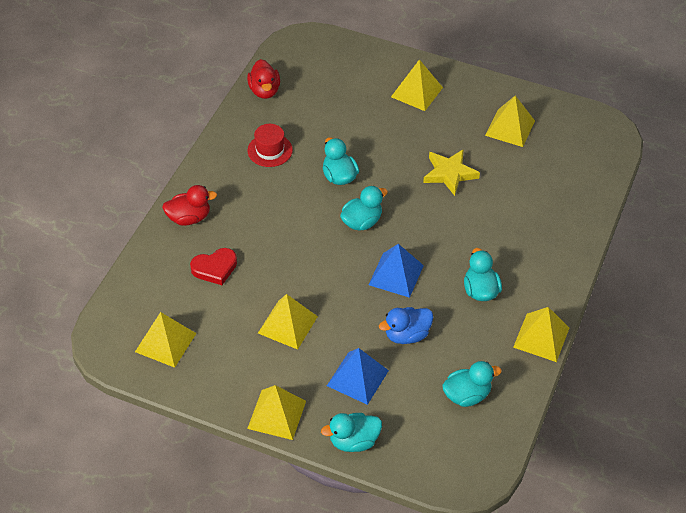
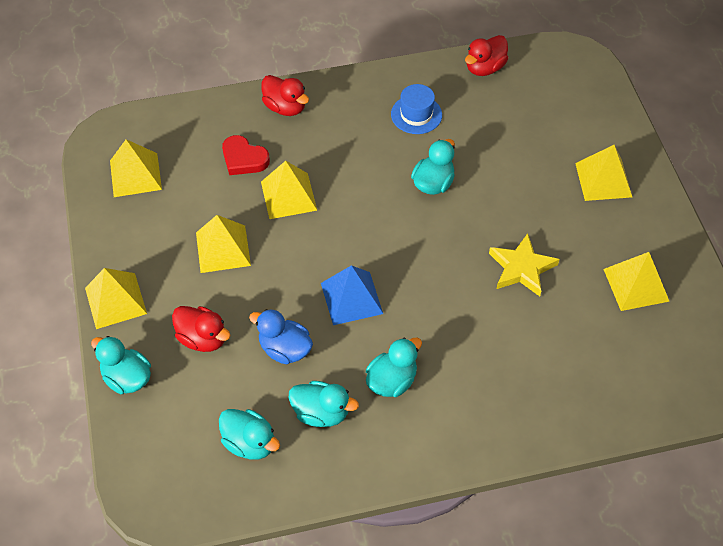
camera: 55 degrees right, 5 degrees up
(270, 150) = (416, 114): red hat -> blue hat
(357, 378) = (203, 338): blue pyramid -> red duck
(362, 222) = (393, 233): turquoise duck -> turquoise duck (321, 413)
(541, 337) = (376, 470): yellow pyramid -> yellow pyramid (288, 195)

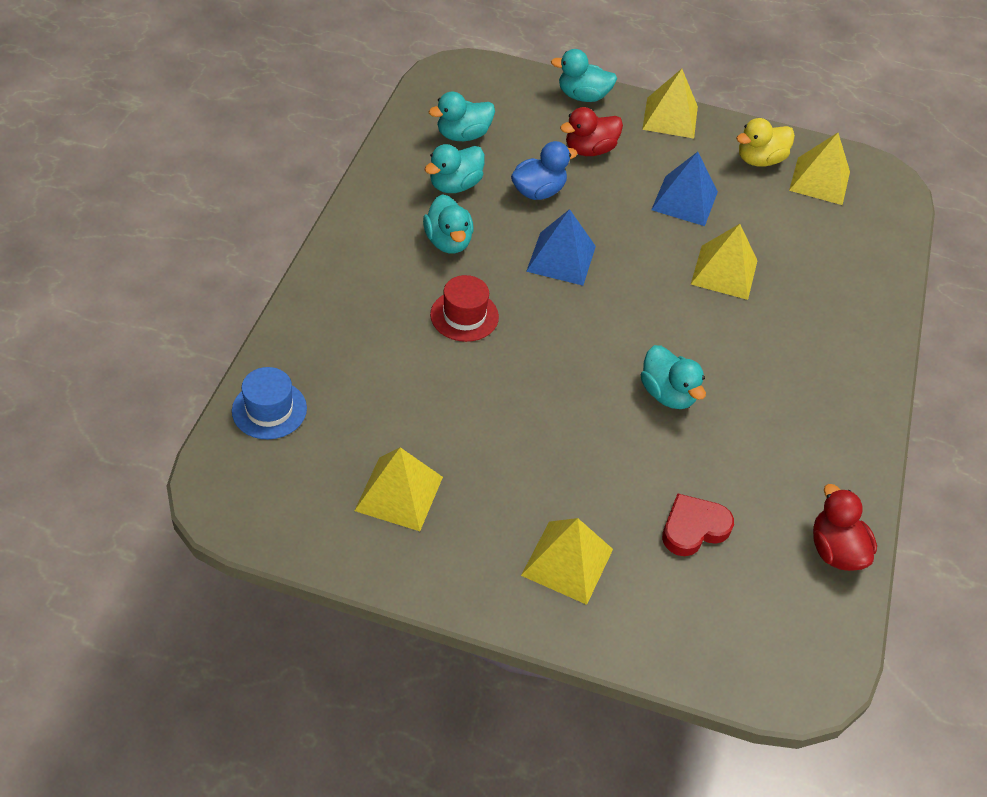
camera: 115 degrees right, 5 degrees down
(127, 378) = (582, 96): turquoise duck -> turquoise duck turned 150 degrees counterclockwise
(134, 220) = (759, 160): none -> yellow duck
(223, 249) = (684, 200): yellow pyramid -> blue pyramid
(244, 159) = (797, 261): red heart -> red heart (693, 528)
(285, 107) = (860, 325): red duck -> none
(416, 114) = (786, 434): blue hat -> blue hat (269, 410)
(460, 329) = (464, 316): none -> red hat
(521, 268) = (498, 405): yellow star -> none

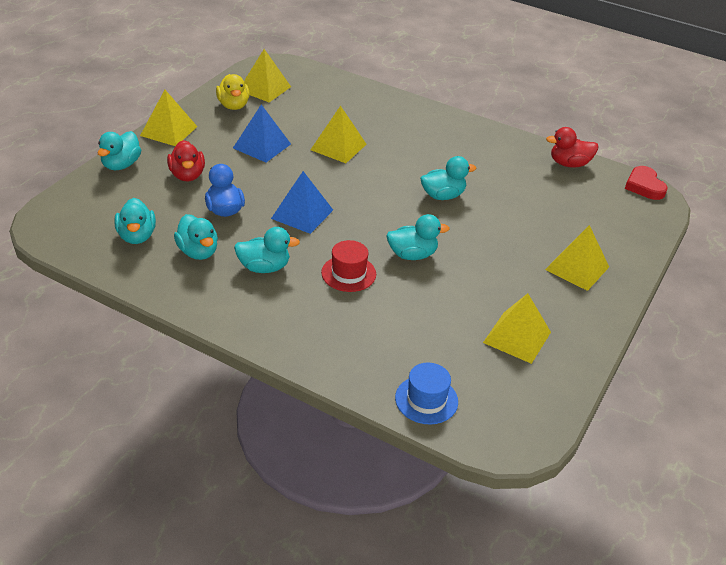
camera: 75 degrees left, 10 degrees down
(524, 373) = (412, 255): none -> turquoise duck
(693, 528) = (552, 211): red heart -> red heart (644, 186)

